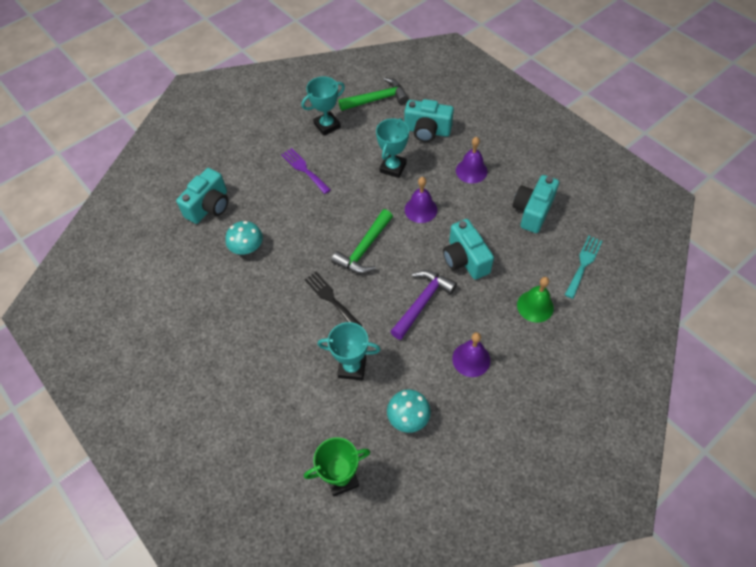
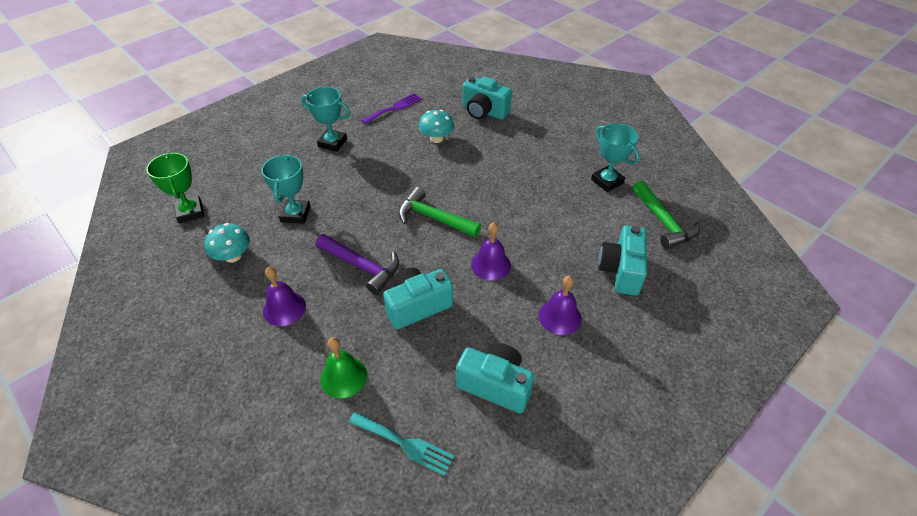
camera: 85 degrees right, 10 degrees down
(304, 169) = (538, 168): purple fork -> purple fork (394, 108)
(331, 299) = (374, 196): black fork -> none
(393, 168) = (552, 239): turquoise trophy -> turquoise trophy (332, 143)

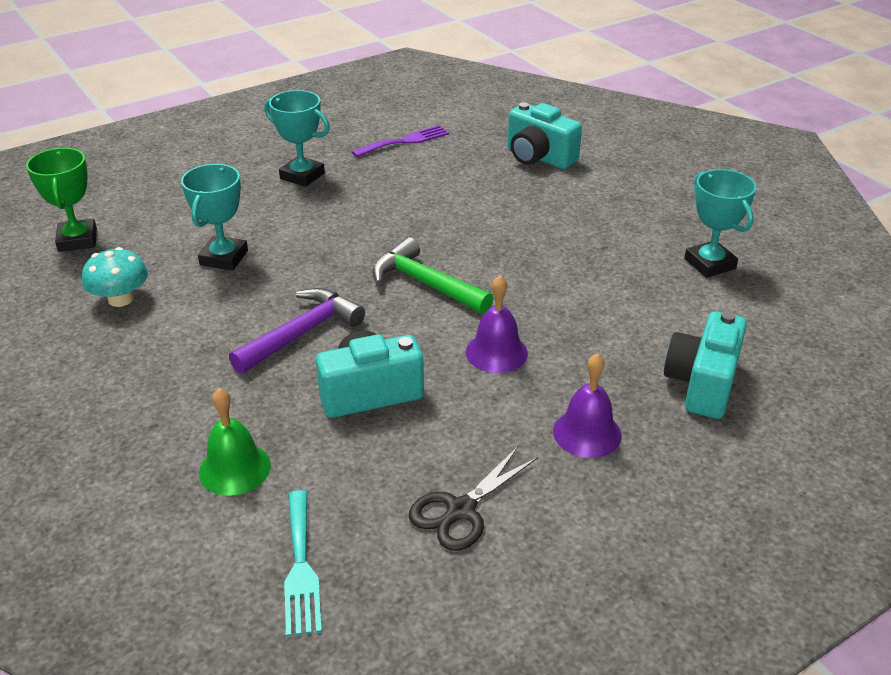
camera: 10 degrees right, 10 degrees down
(284, 308) = (174, 371): purple bell -> none
(362, 266) = (302, 333): purple hammer -> purple hammer turned 90 degrees counterclockwise
(404, 444) = (301, 567): turquoise fork -> turquoise fork turned 45 degrees clockwise
(436, 138) = (457, 184): turquoise mushroom -> none
(495, 385) = (461, 510): turquoise camera -> black scissors
(663, 222) = (789, 327): green hammer -> none

